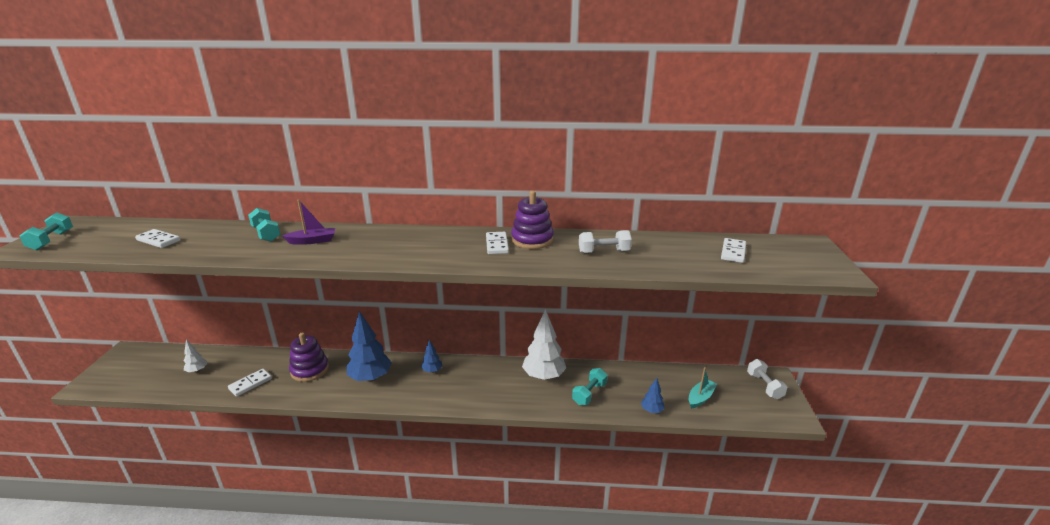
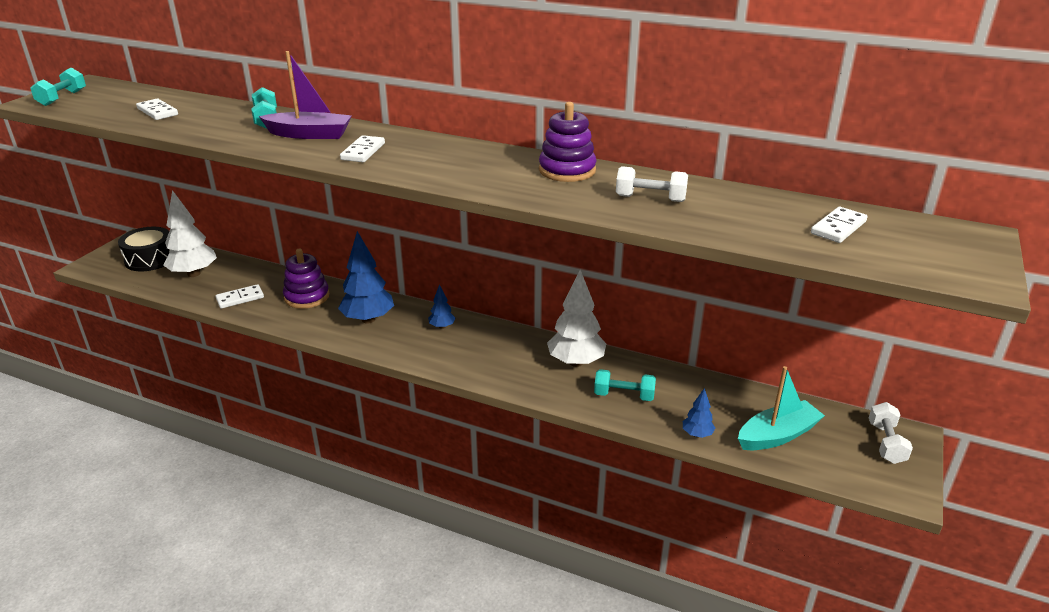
camera: 20 degrees right, 5 degrees up
(148, 366) = (150, 259): none -> black drum
(197, 371) = (194, 274): white tree -> white tree, size x2.03
(312, 241) = (309, 134): purple boat -> purple boat, size x1.51
(497, 245) = (518, 170): white domino -> white domino (363, 151)
(589, 394) = (624, 395): turquoise dumbbell -> turquoise dumbbell turned 45 degrees clockwise
(700, 398) = (777, 435): turquoise boat -> turquoise boat, size x1.51

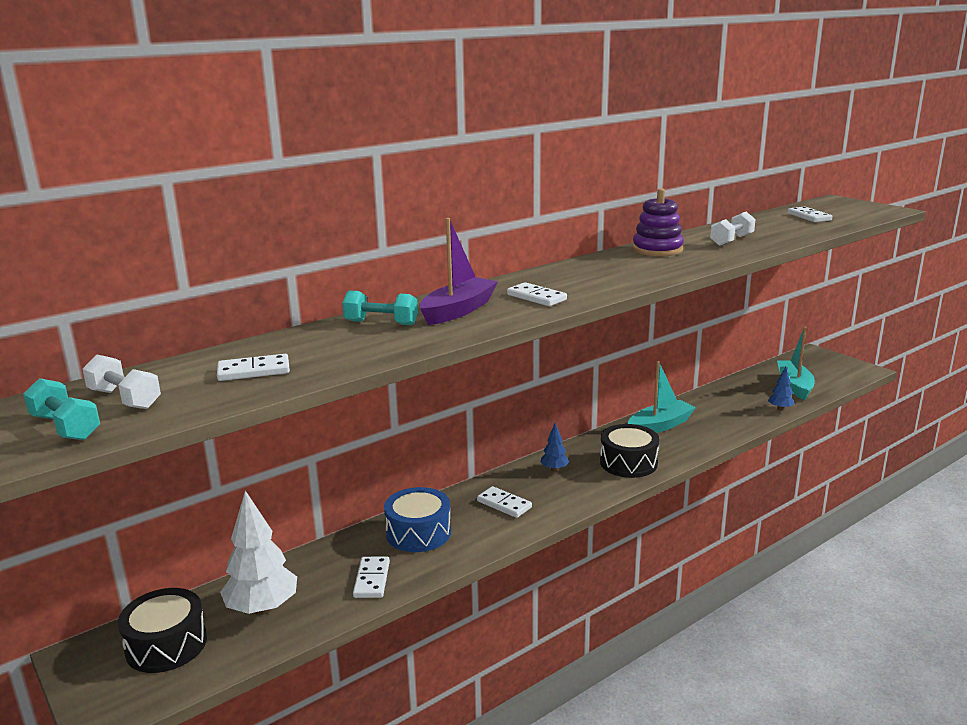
camera: 60 degrees left, 10 degrees down
(307, 297) = (418, 533): purple stacking toy -> blue drum
(368, 319) = (504, 504): blue tree -> white domino
(483, 361) = (628, 463): none -> black drum
(575, 362) = (660, 426): white tree -> turquoise boat
(624, 395) = (718, 420): turquoise dumbbell -> none
(886, 443) = (817, 360): white dumbbell -> white dumbbell (125, 399)

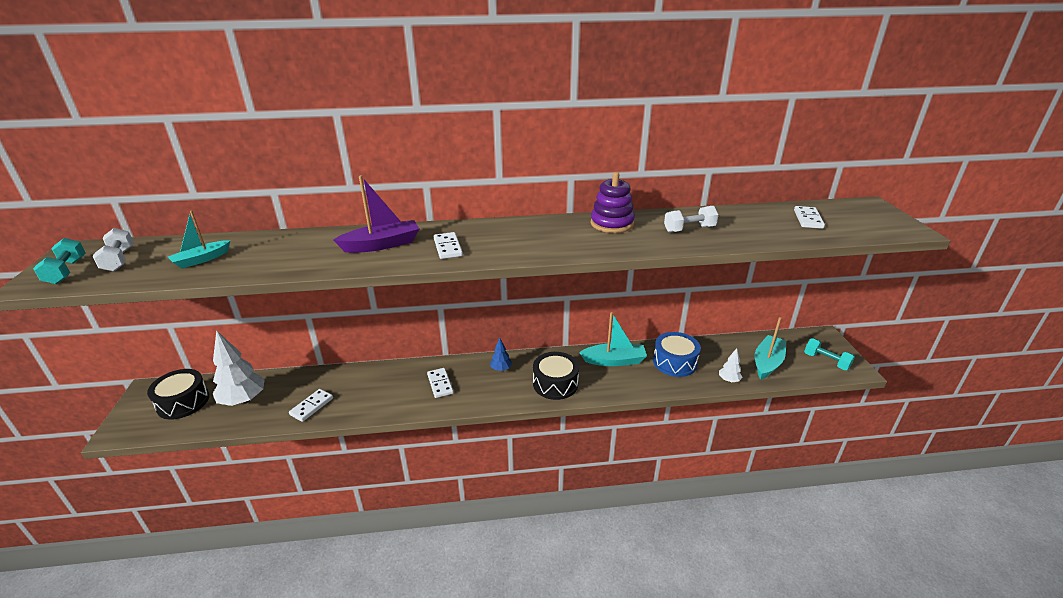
camera: 30 degrees right, 10 degrees up
(254, 371) = (201, 259): white domino -> turquoise boat
(381, 323) = (324, 241): turquoise dumbbell -> turquoise dumbbell (826, 361)
(418, 533) = (371, 384): blue drum -> blue drum (674, 362)
(780, 409) = (728, 380): blue tree -> white tree

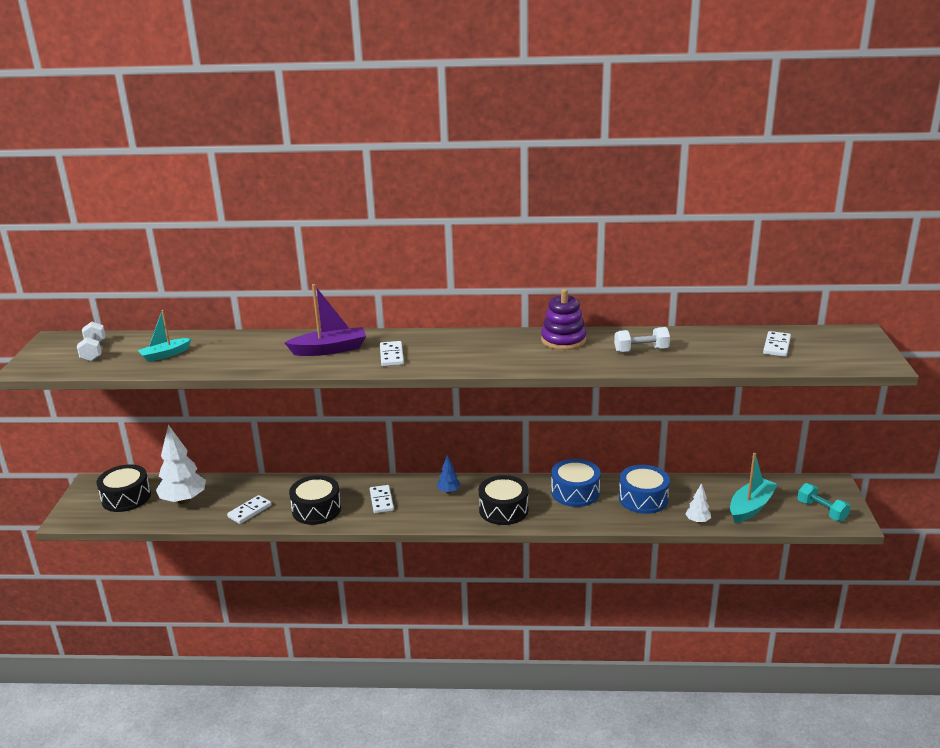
camera: 10 degrees right, 5 degrees down
(66, 271) = (51, 359): turquoise dumbbell -> none
(378, 399) = (316, 509): none -> black drum
(614, 361) = (575, 492): turquoise boat -> blue drum

